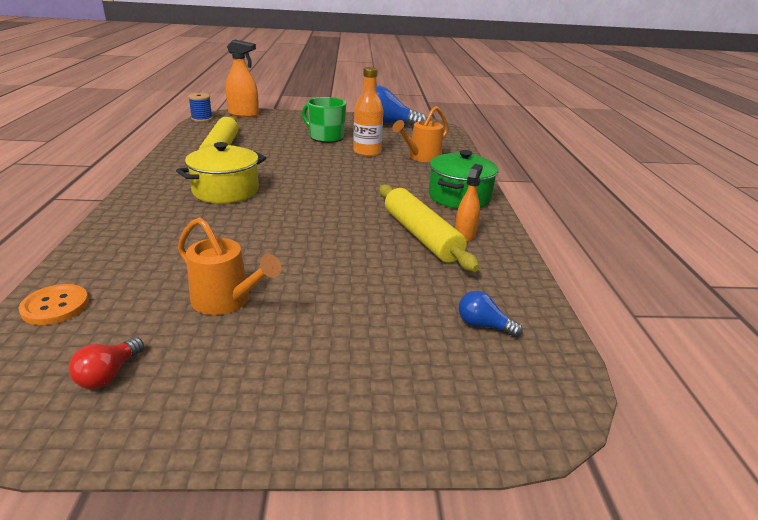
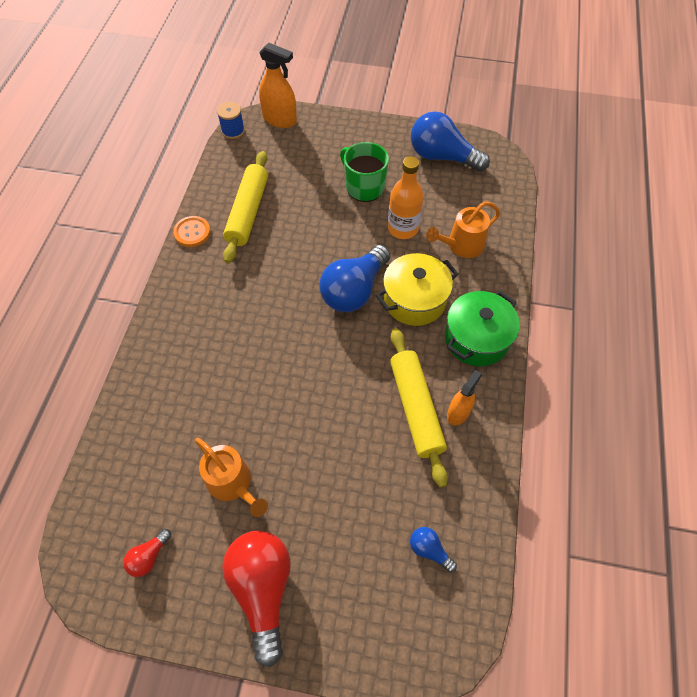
camera: 15 degrees right, 30 degrees up
(55, 306) = (109, 470): orange button -> orange button (192, 232)
(225, 191) = (246, 302): yellow pot -> yellow pot (414, 300)
(282, 384) = (263, 589): none -> red light bulb
(333, 180) = (354, 290): none -> blue light bulb

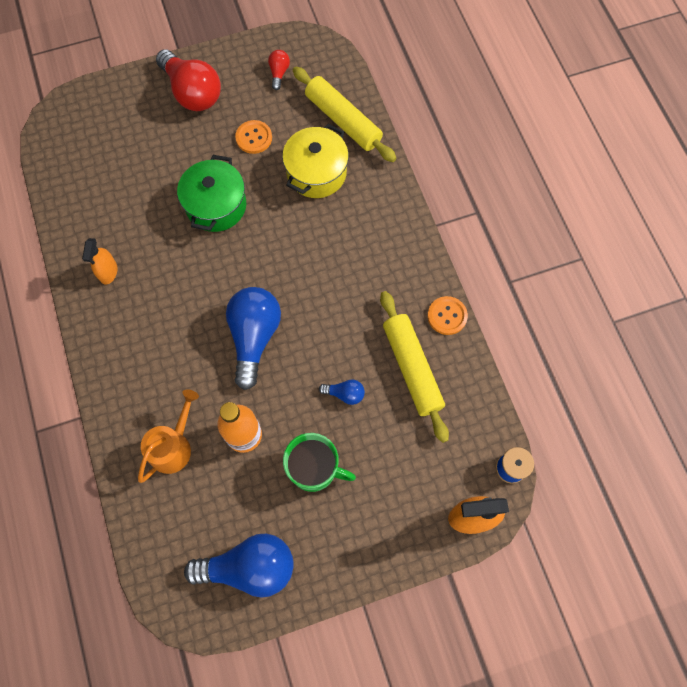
camera: 150 degrees right, 10 degrees up
(233, 484) = (254, 138): orange watering can -> orange button
(414, 300) = (192, 357): yellow pot -> yellow pot (316, 173)
(415, 408) = (145, 258): yellow rolling pin -> yellow rolling pin (343, 120)
(429, 550) = (91, 166): blue light bulb -> blue light bulb (345, 394)
(476, 339) = (118, 347): green pot -> green pot (216, 205)

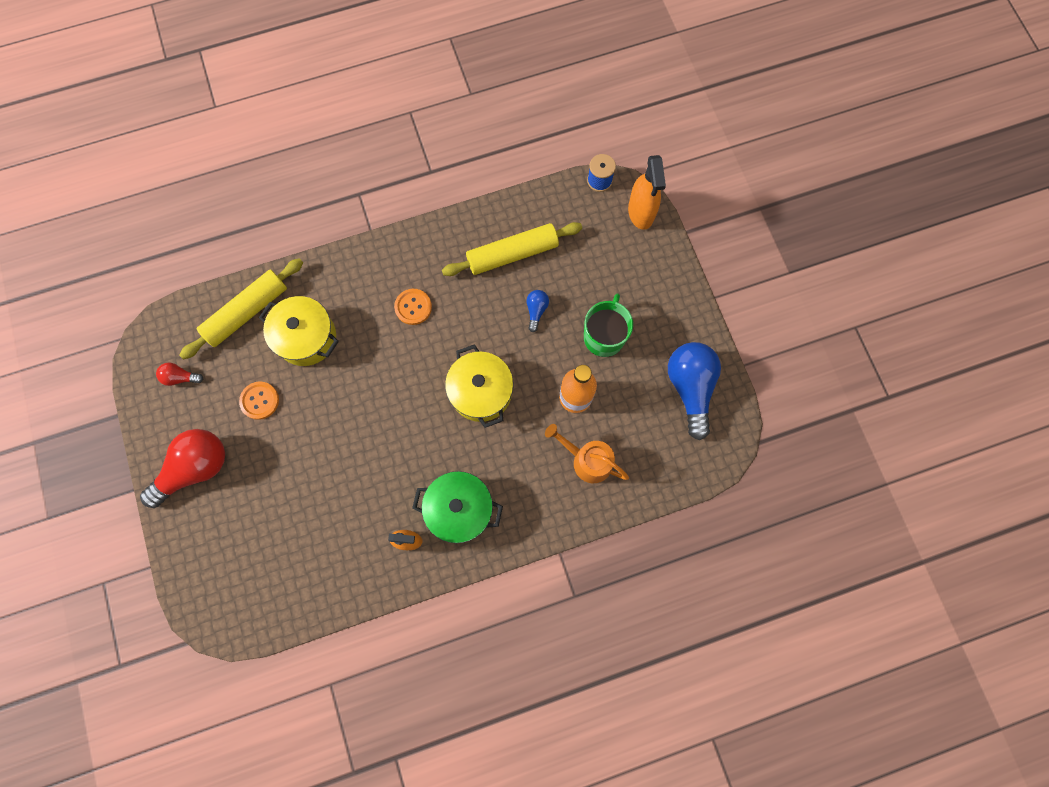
camera: 90 degrees left, 5 degrees up
(216, 205) = (337, 435): green pot -> green pot (460, 509)
(254, 337) = (481, 392): blue light bulb -> yellow pot
(447, 316) = (463, 223): orange button -> orange button (413, 307)

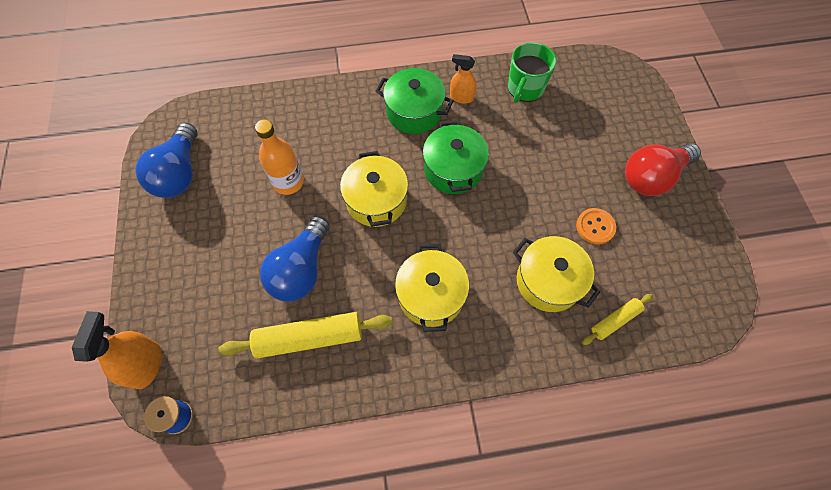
camera: 170 degrees left, 10 degrees down
(180, 377) = (679, 262): red light bulb -> none
(247, 312) = (615, 320): yellow rolling pin -> yellow rolling pin, size x0.54
(407, 442) = (453, 169): none -> green pot
(413, 307) = (431, 295): orange button -> yellow pot
(536, 311) = (301, 269): blue light bulb -> blue light bulb, size x2.19
(586, 460) = (295, 131): orange watering can -> none
(604, 336) = (241, 233): green mug -> green mug (525, 88)

